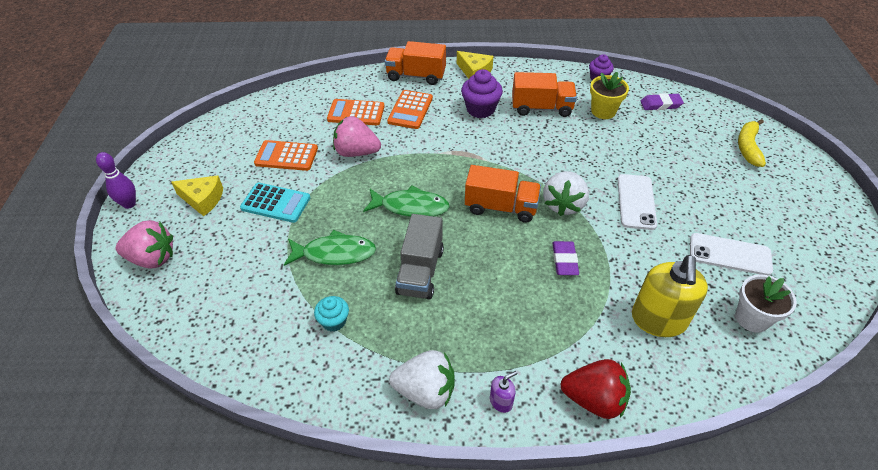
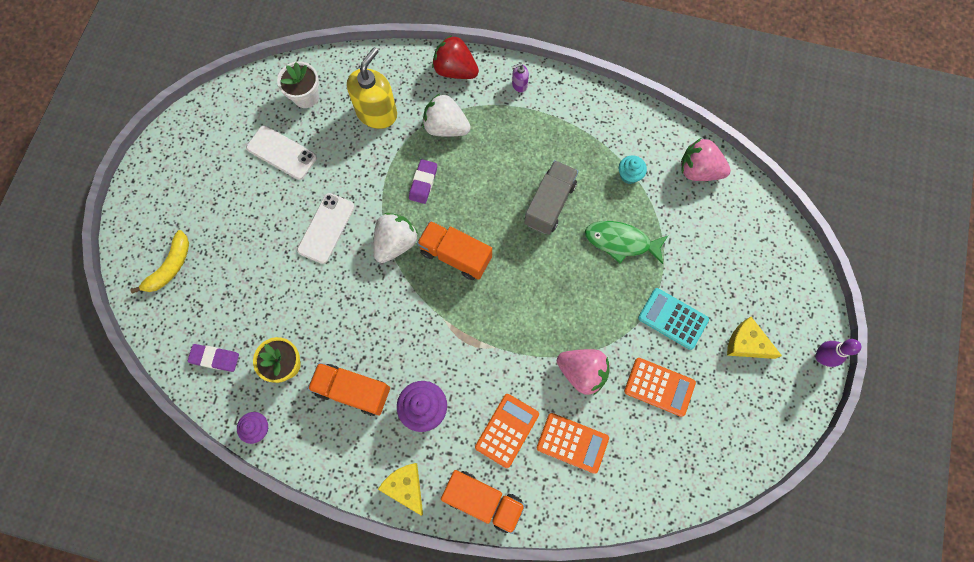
camera: 165 degrees left, 25 degrees up
(152, 258) = (786, 279): pink strawberry -> pink strawberry (699, 170)
(410, 207) = (541, 278): green fish -> none
(425, 391) = (570, 104): white strawberry -> white strawberry (446, 127)

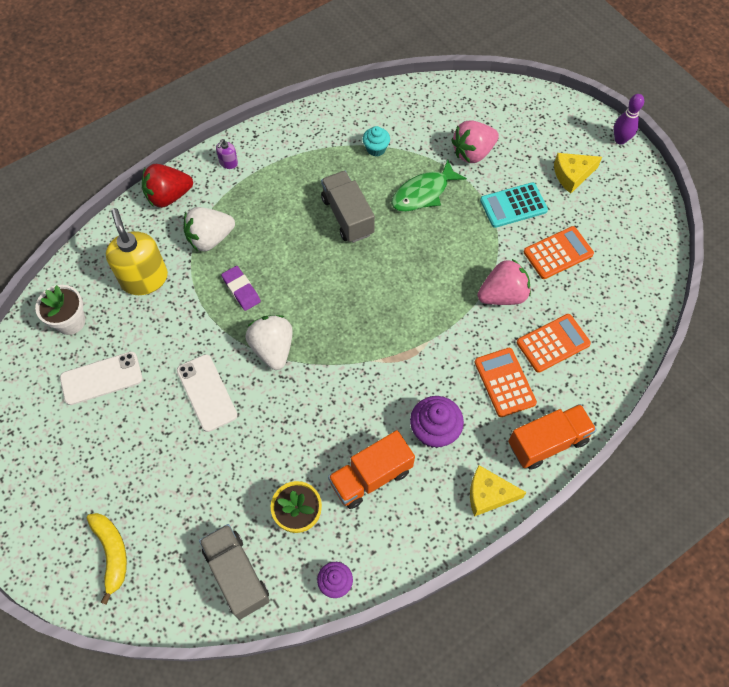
camera: 50 degrees left, 10 degrees down
(215, 358) = (237, 575): purple eraser -> grey truck
(455, 255) = (326, 312): orange truck -> none
(699, 170) = (415, 105): pink strawberry -> pink strawberry (473, 153)

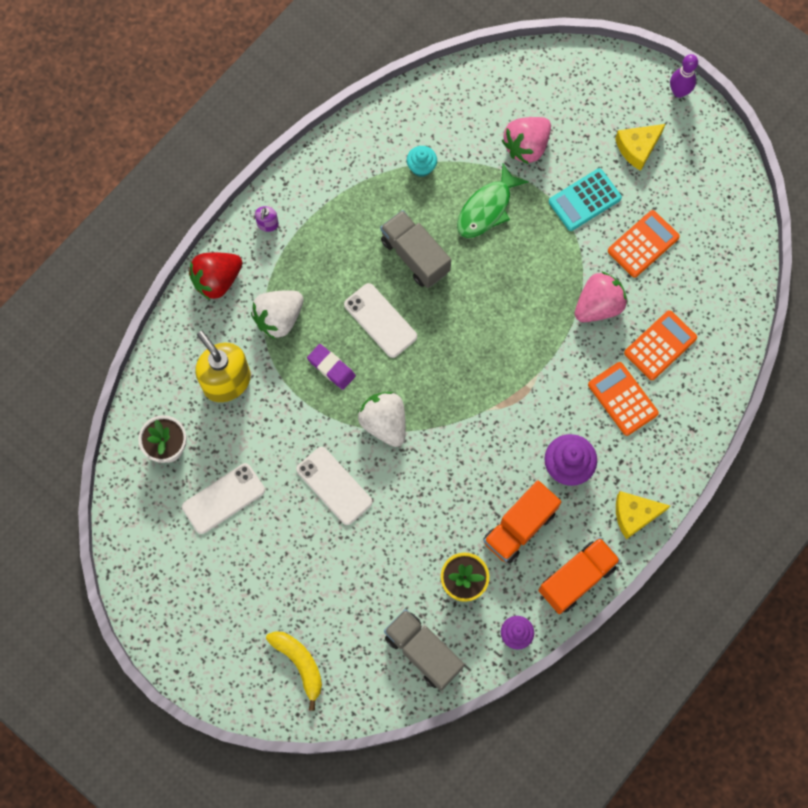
camera: 15 degrees left, 10 degrees up
(299, 261) = (380, 320): none -> white phone
(547, 442) = (678, 449): orange truck -> orange truck (577, 578)

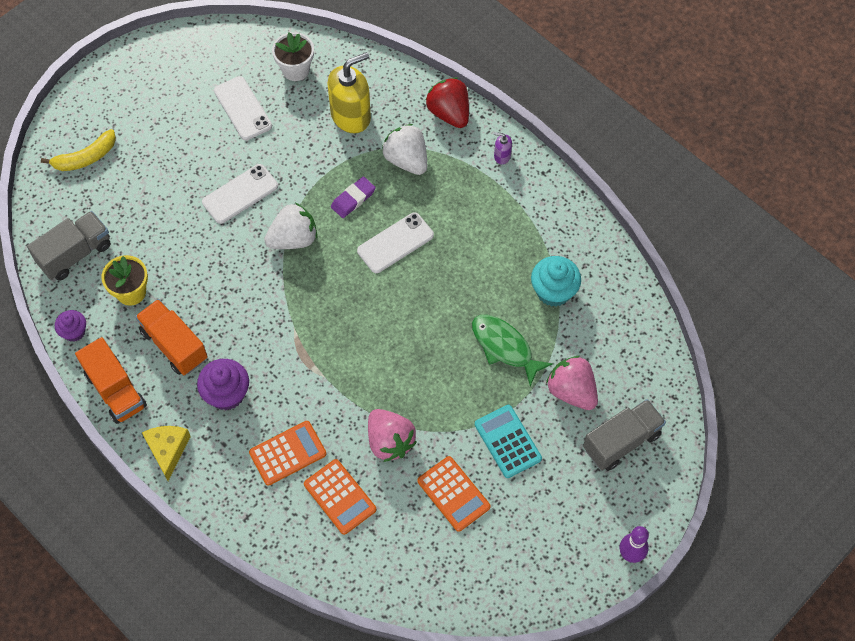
camera: 95 degrees right, 10 degrees down
(415, 256) = (459, 278): grey truck -> grey truck (621, 441)
(421, 167) = (553, 291): turquoise cupcake -> turquoise cupcake, size x1.61
(637, 148) = (564, 502): yellow cheese -> none

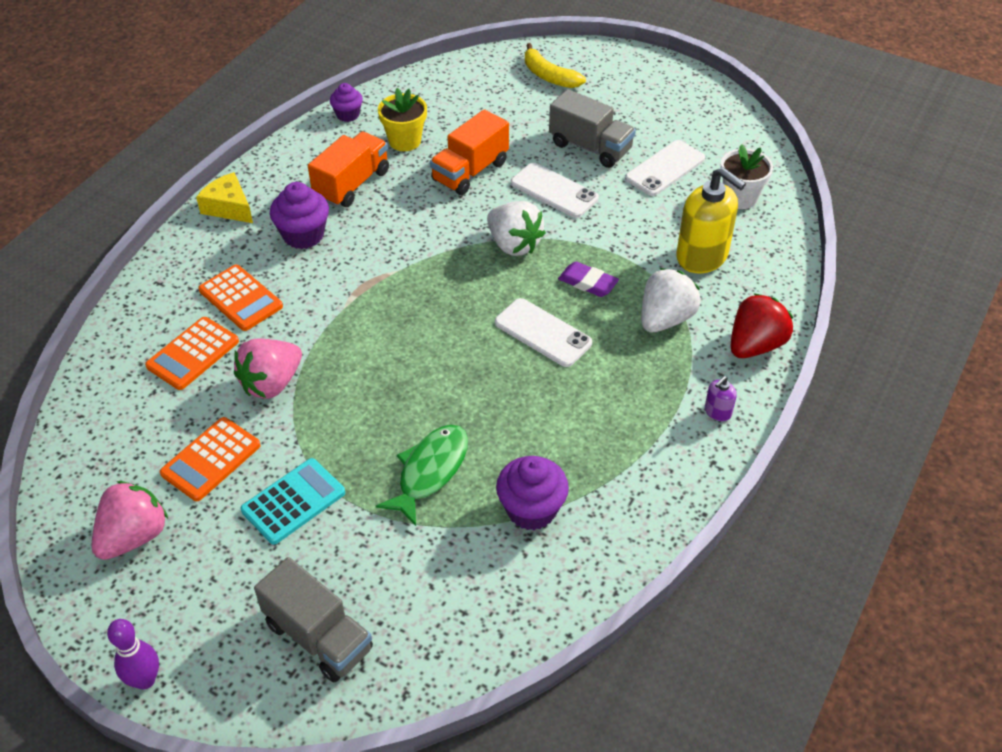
camera: 75 degrees right, 15 degrees down
(75, 254) = (435, 95): grey truck -> grey truck (590, 147)
(115, 390) = (289, 156): orange truck -> orange truck (470, 171)
(168, 450) = (228, 207): yellow cheese -> yellow cheese turned 120 degrees counterclockwise
(502, 156) = (717, 412): purple soap dispenser -> purple soap dispenser turned 135 degrees counterclockwise
(553, 291) = (531, 510): turquoise cupcake -> purple cupcake
(572, 391) = (383, 560): pink strawberry -> pink strawberry (134, 536)

